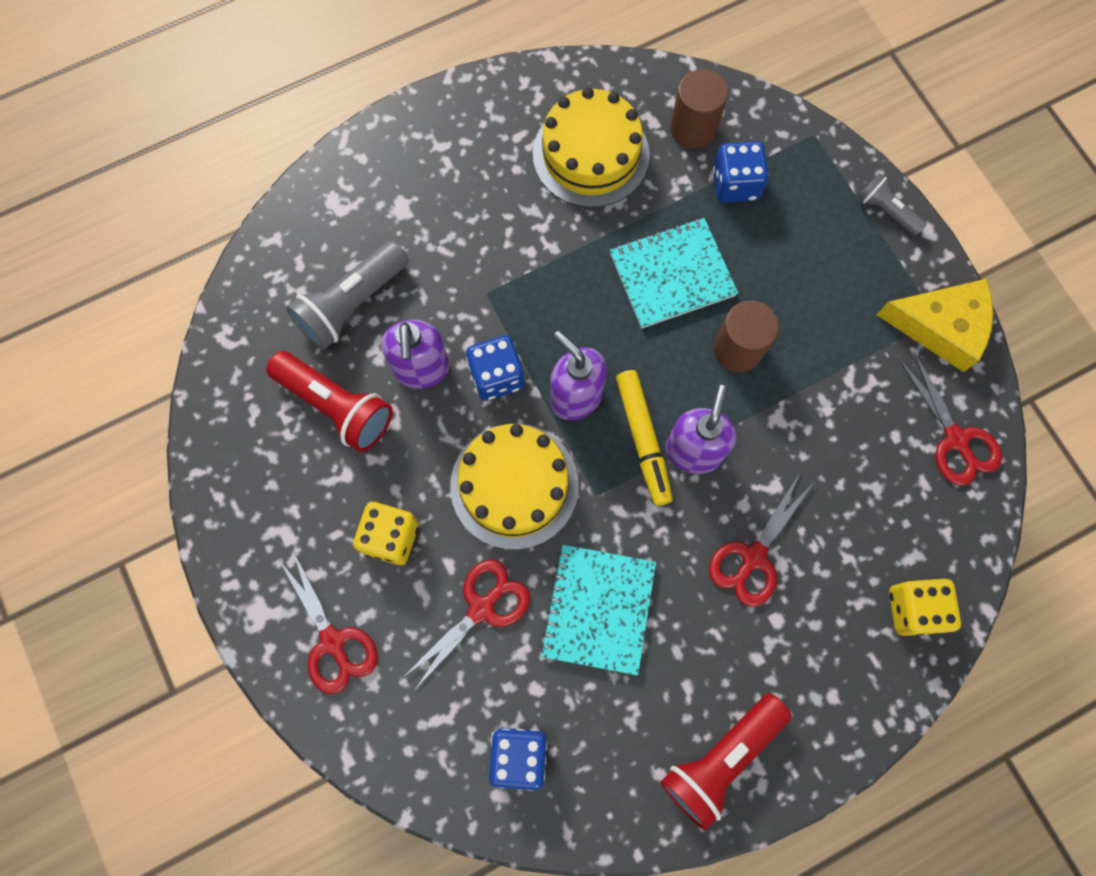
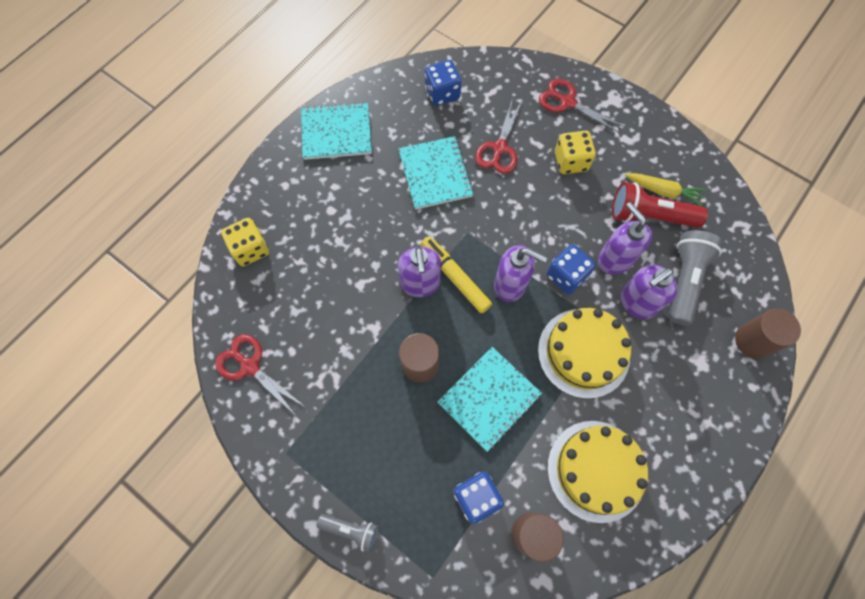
camera: 155 degrees right, 5 degrees down
(293, 432) = (663, 191): none -> yellow carrot
(324, 202) = (752, 341): none -> brown cylinder
(429, 304) = (636, 302): none -> purple soap dispenser
(514, 485) = (518, 217): yellow cake -> yellow cake (583, 352)
(720, 758) = (336, 133): red flashlight -> turquoise notebook
(753, 557) = (358, 238): red scissors -> none
(940, 327) = (281, 447): yellow cheese -> none

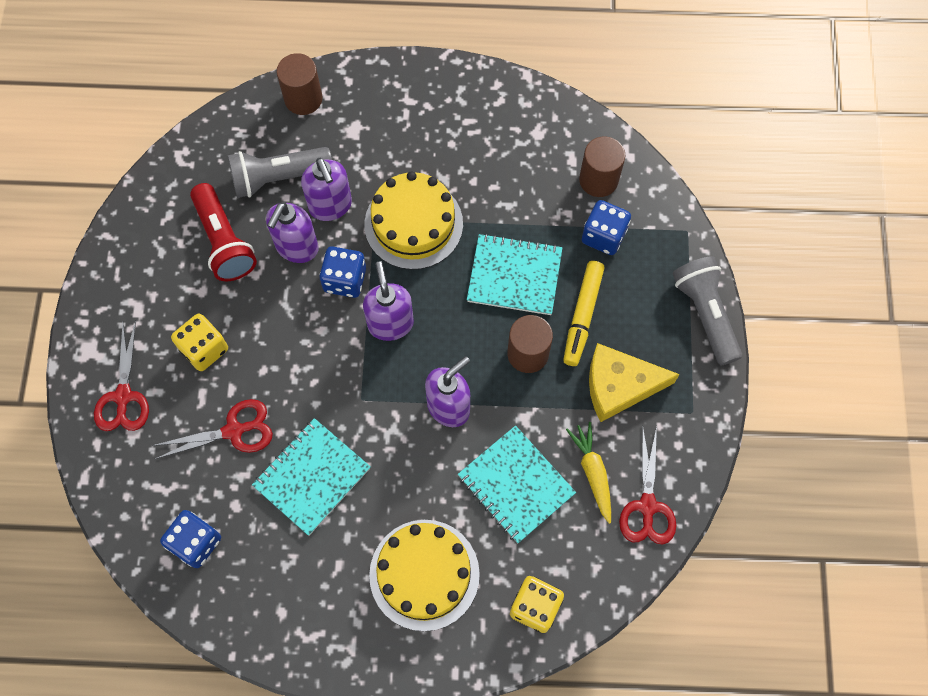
camera: 125 degrees left, 0 degrees up
(336, 133) = (330, 626): turquoise notebook -> turquoise notebook (516, 485)
(347, 413) = (619, 385): none -> yellow cheese
(351, 530) = (705, 314): grey flashlight -> grey flashlight, size x1.75
(455, 277) = (418, 379): yellow marker -> yellow marker (582, 316)
(596, 470) = (511, 160): yellow cake -> yellow cake (424, 574)
(636, 302) = (330, 206): purple soap dispenser -> purple soap dispenser turned 45 degrees clockwise
(663, 191) = (185, 243): yellow carrot -> yellow carrot (593, 473)

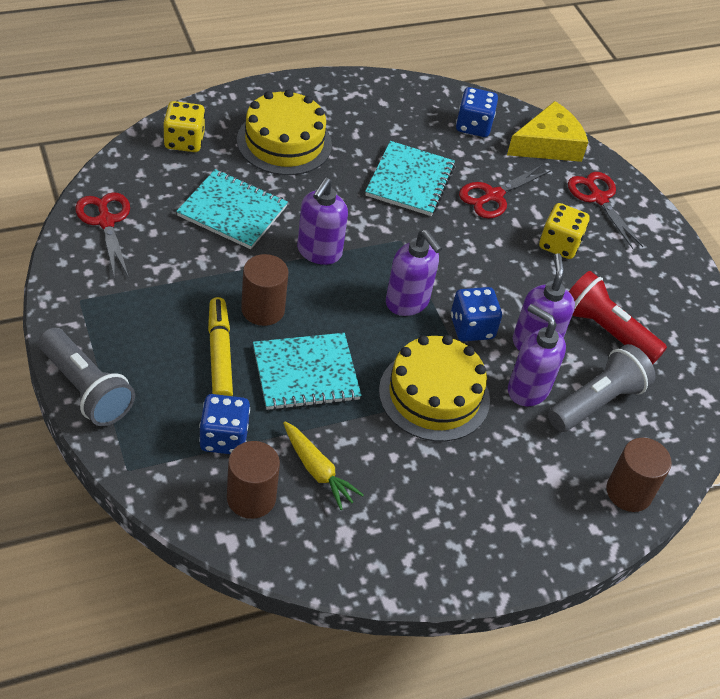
camera: 150 degrees right, 20 degrees down
(593, 473) = (165, 234): yellow carrot -> yellow carrot (317, 470)
(619, 385) = (161, 304): yellow cheese -> yellow cheese (548, 145)

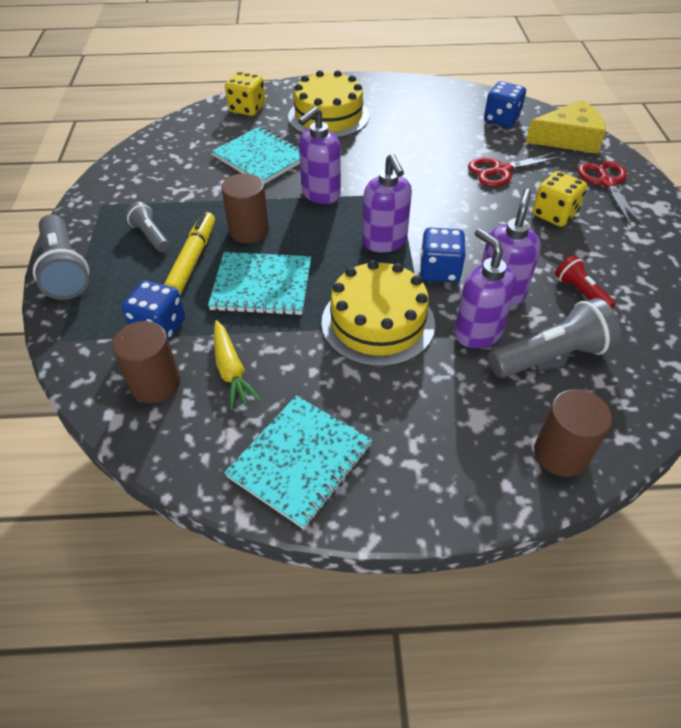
camera: 25 degrees right, 0 degrees up
(106, 221) = (155, 154): red scissors -> none
(158, 332) = (150, 236): none -> grey flashlight
(410, 181) = (426, 152): turquoise notebook -> turquoise notebook (300, 461)
(606, 331) = (581, 292): red flashlight -> red flashlight, size x0.57

